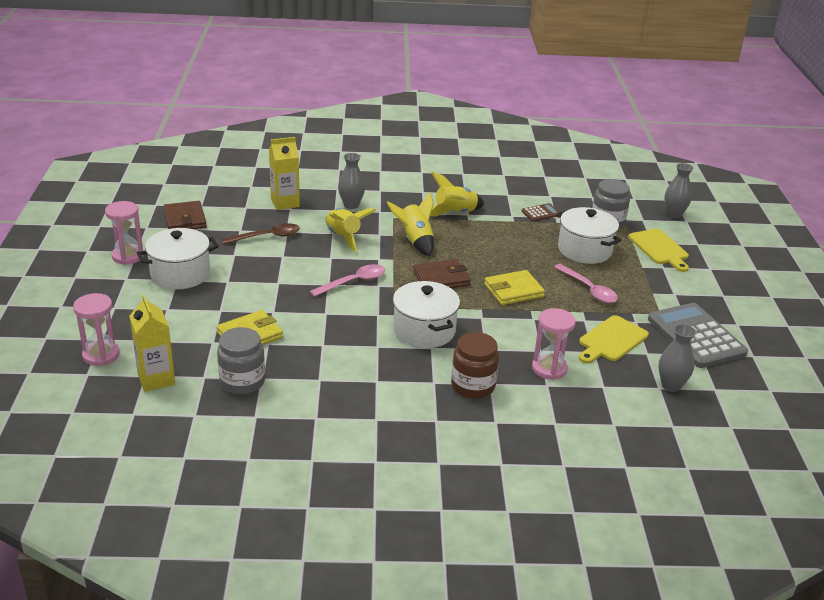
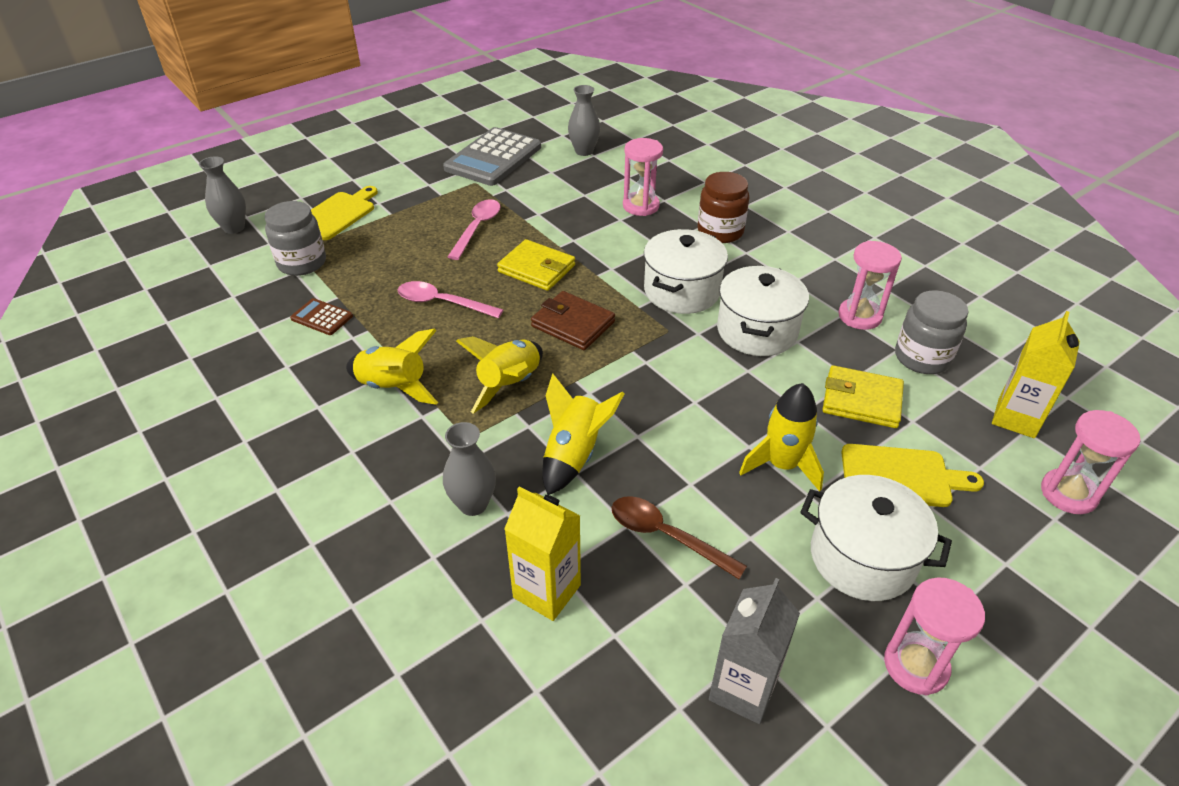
camera: 125 degrees left, 10 degrees up
(185, 219) = (743, 689): brown wallet -> grey carton
(253, 284) = (782, 465): none -> yellow rocket
(308, 385) = (860, 316): none -> pink hourglass
(353, 282) = (664, 384): pink spoon -> pink spoon (442, 303)
(584, 250) = (392, 256): white pot -> white pot (757, 331)
(611, 340) = (554, 192): yellow cutting board -> yellow cutting board (901, 476)

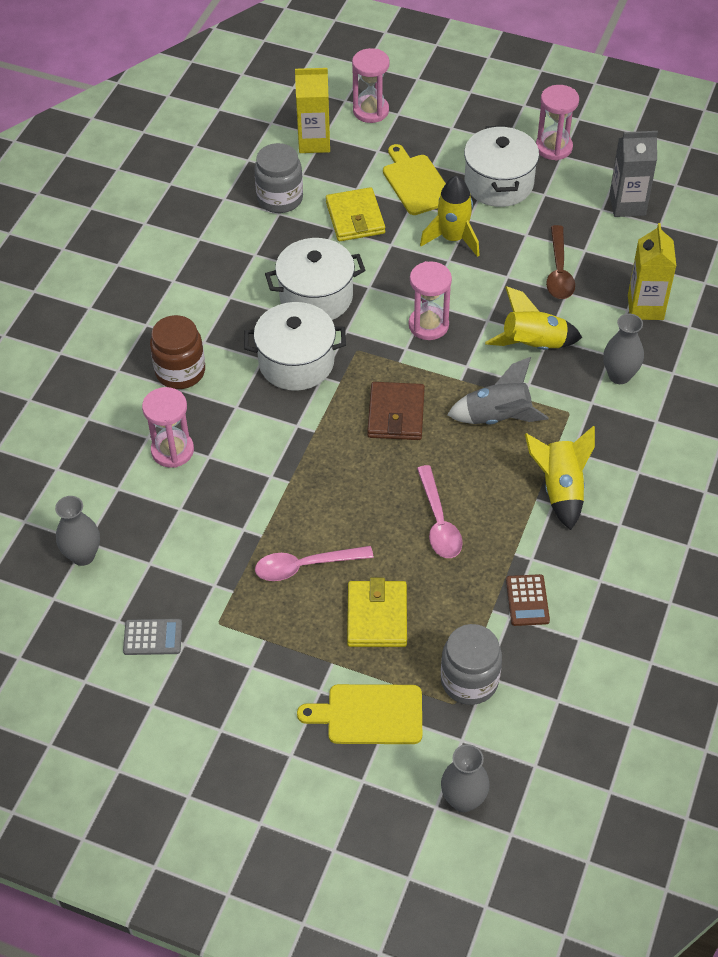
camera: 120 degrees left, 10 degrees up
(493, 158) = (153, 637): grey calculator -> grey calculator, size x0.46
(510, 385) = (497, 417): yellow rocket -> grey rocket
(536, 269) = (338, 480): yellow wallet -> yellow wallet (377, 616)
(860, 316) = (251, 244): pink hourglass -> pink hourglass (428, 325)

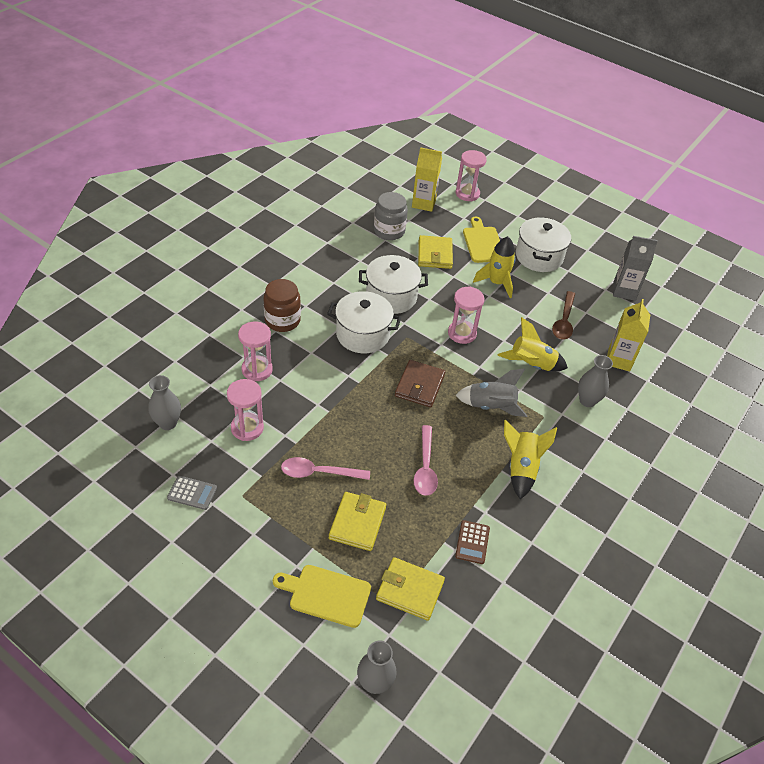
camera: 10 degrees right, 5 degrees down
(469, 680) = (410, 590): grey jar -> yellow wallet
(553, 147) = (583, 244): pink hourglass -> pink hourglass (247, 428)

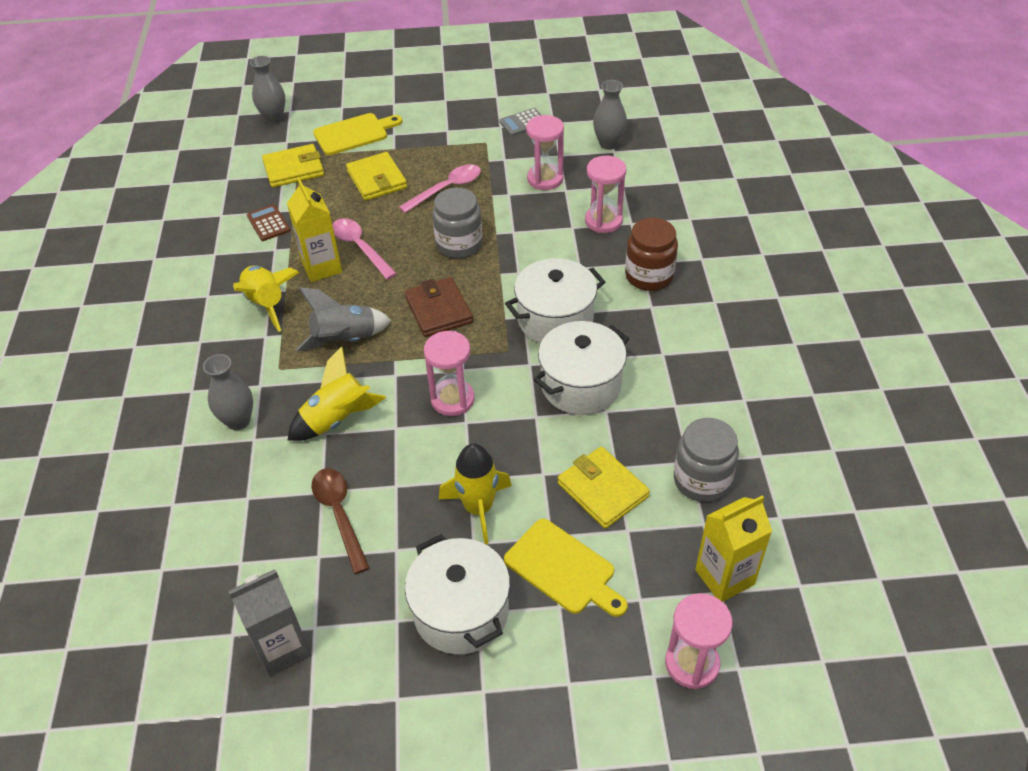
camera: 145 degrees right, 0 degrees up
(360, 420) = (459, 245): none -> grey jar
(619, 360) = (227, 508): yellow carton -> yellow carton (322, 267)

